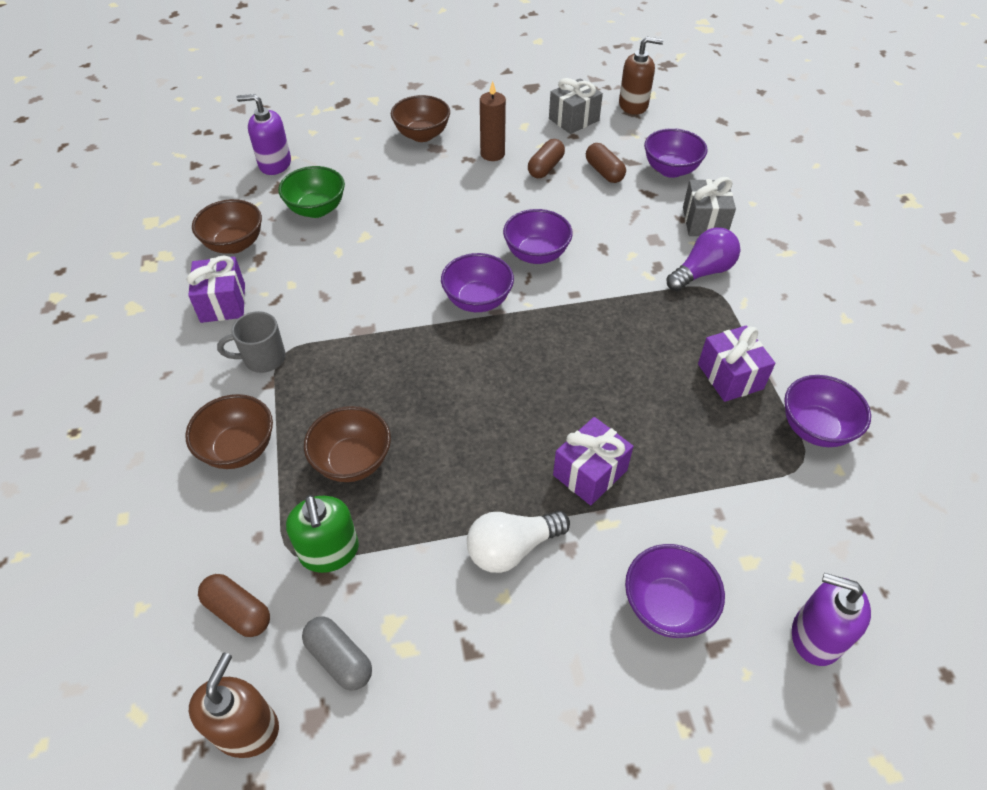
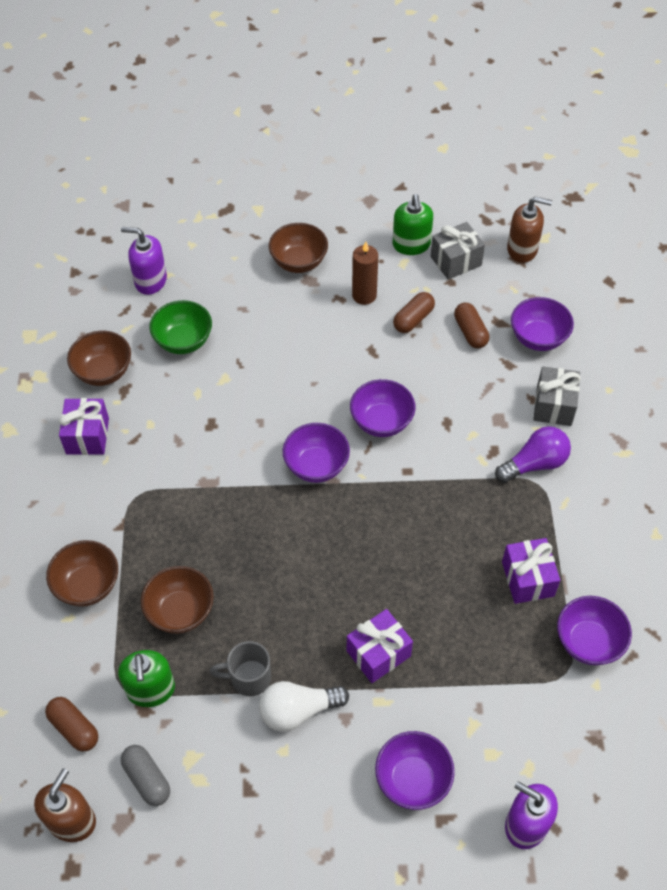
camera: 10 degrees right, 5 degrees up
(262, 359) = (116, 500): grey mug -> grey mug (248, 678)
(528, 112) = (411, 245): none -> green soap dispenser

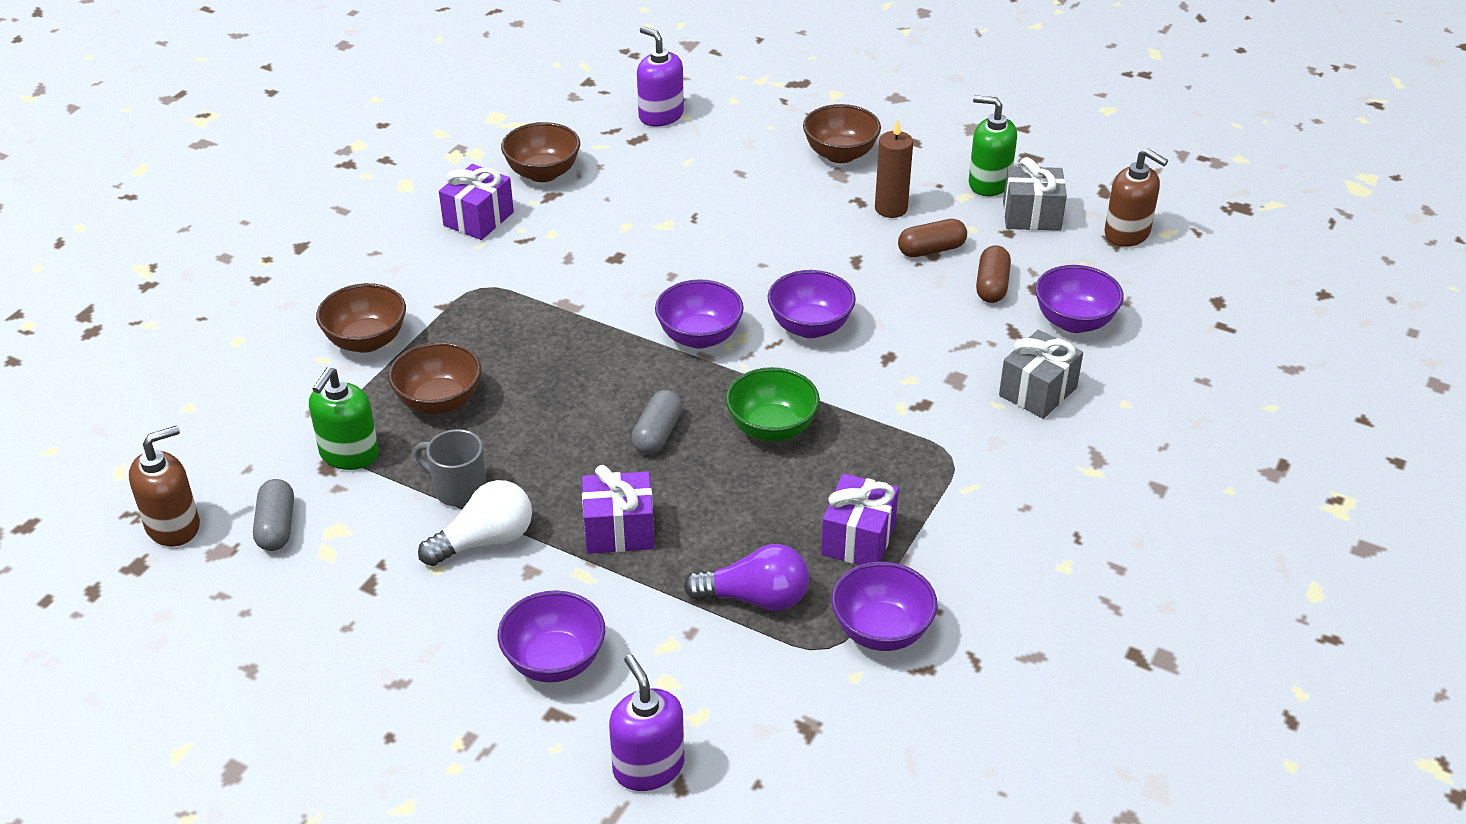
camera: 30 degrees right, 15 degrees down
(74, 728) = (245, 452): brown capsule -> none
(183, 341) = (650, 177): green bowl -> green bowl (772, 428)
(298, 710) = (485, 541): white light bulb -> white light bulb turned 135 degrees clockwise
(346, 561) = (657, 434): none -> grey capsule
(411, 245) = (989, 183): green soap dispenser -> green soap dispenser turned 90 degrees clockwise
(534, 464) = (964, 436): purple light bulb -> purple light bulb (755, 598)

